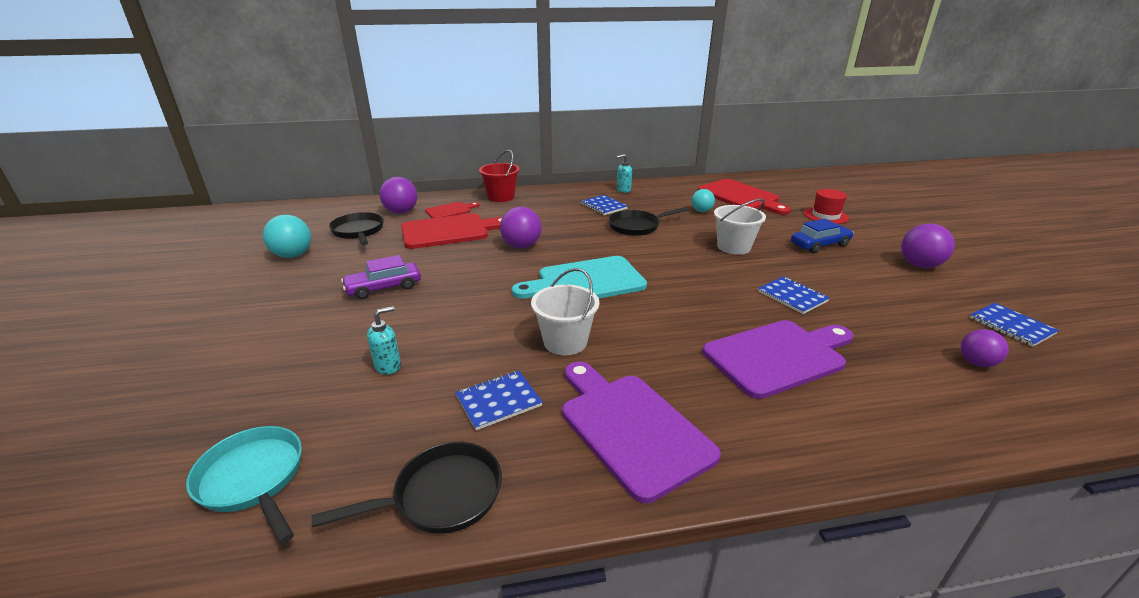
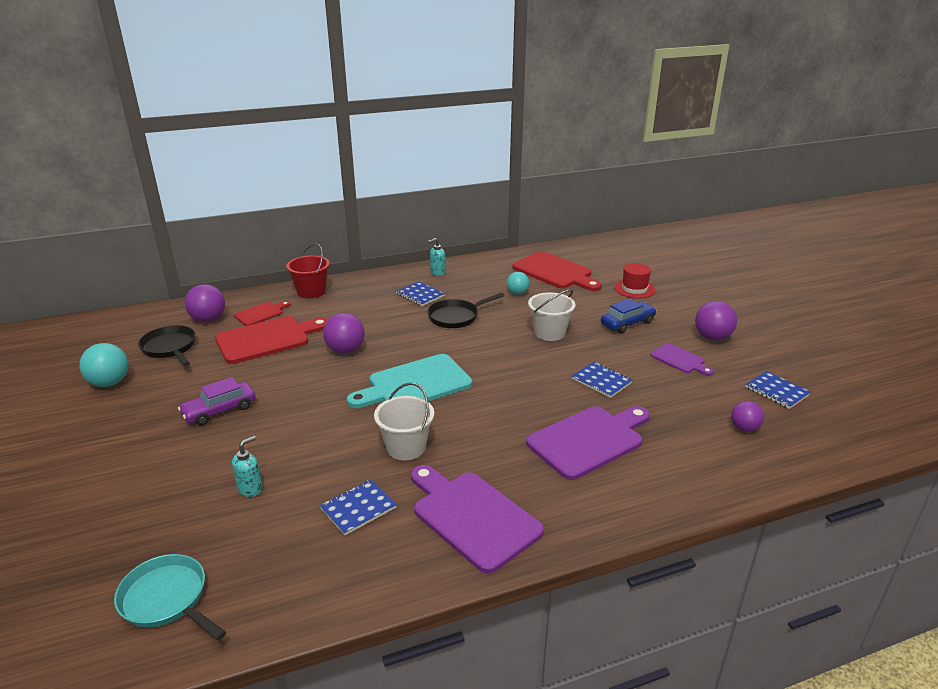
camera: 10 degrees left, 0 degrees up
(441, 495) = (330, 590): black pan -> none
(883, 283) = (679, 359): none -> purple cutting board

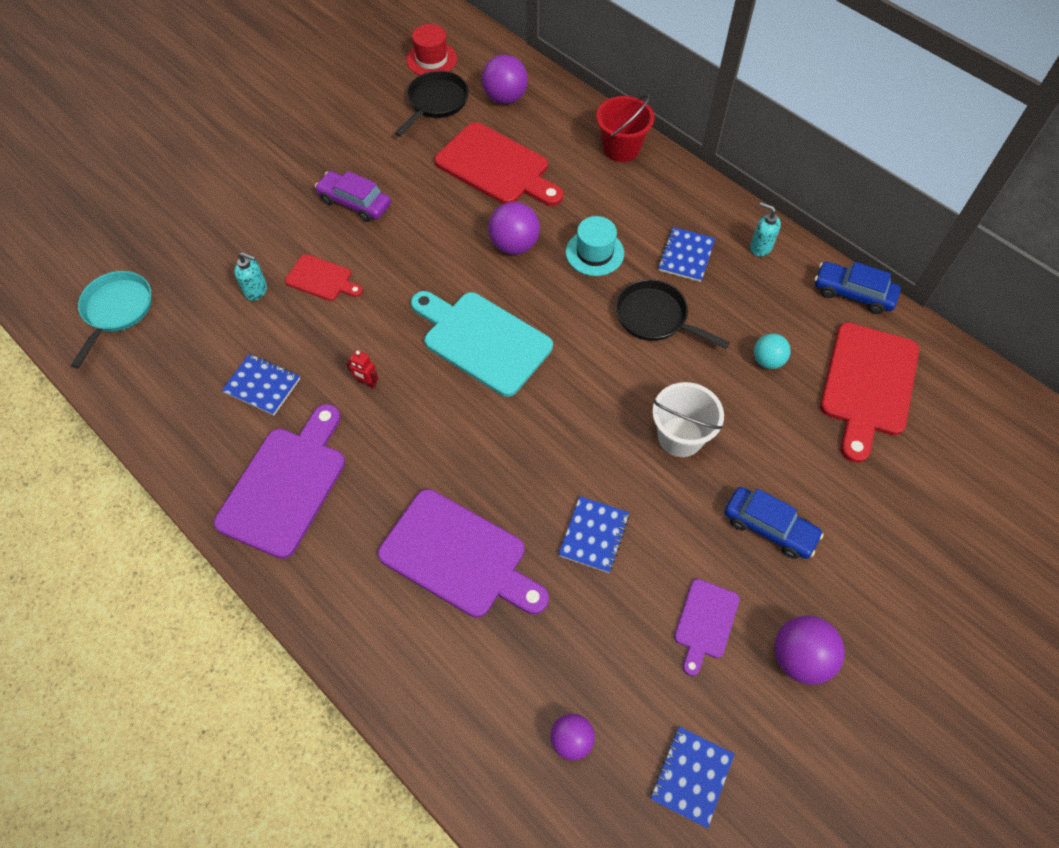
camera: 65 degrees right, 30 degrees up
(109, 383) = (357, 99): turquoise ball -> none
(261, 313) = (544, 132): red cutting board -> red cutting board (321, 279)
(385, 323) = (594, 253): none -> turquoise hat
(406, 447) = (367, 383): white bucket -> red robot
(493, 259) = (853, 293): none -> blue car
(634, 289) = (889, 509): red hat -> red hat (431, 59)

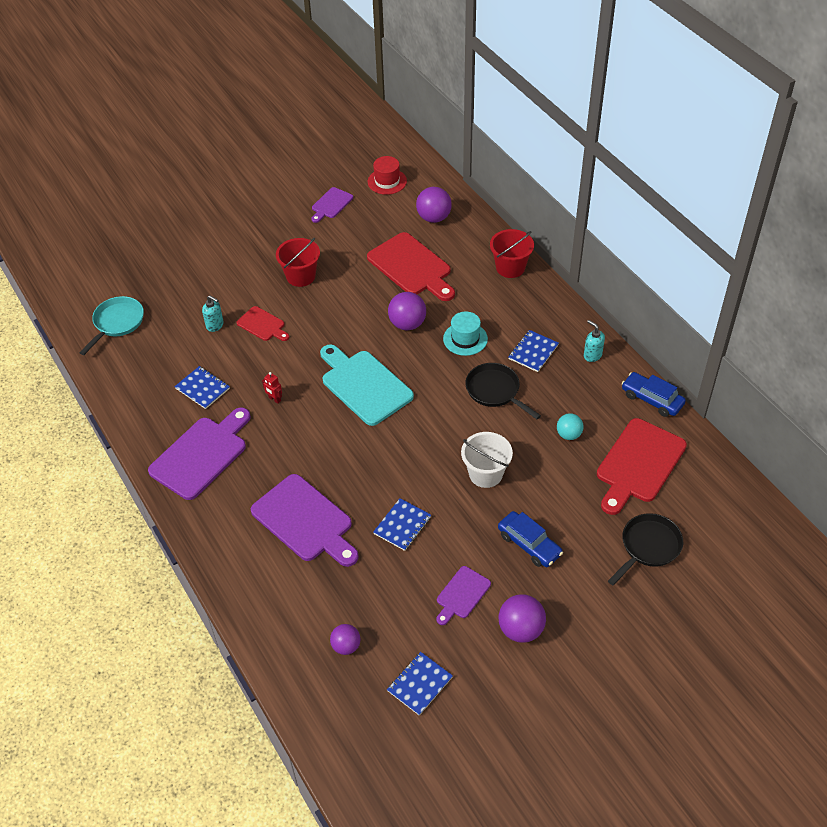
camera: 15 degrees right, 10 degrees down
(355, 202) = (301, 276): purple car -> red bucket
(368, 100) = (331, 204): none -> purple cutting board
(436, 103) = (381, 214): black pan -> black pan (648, 547)

